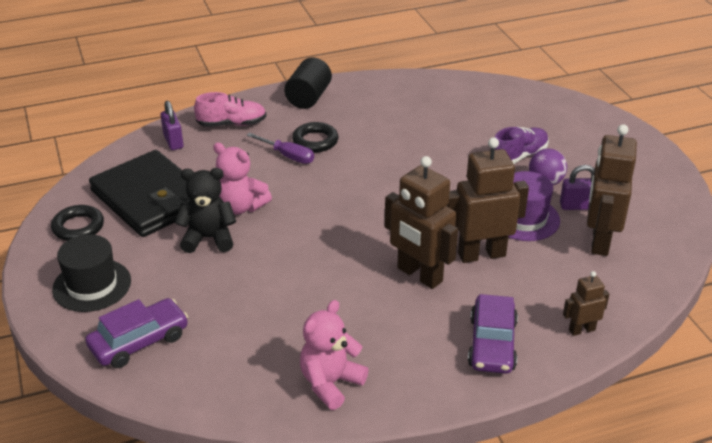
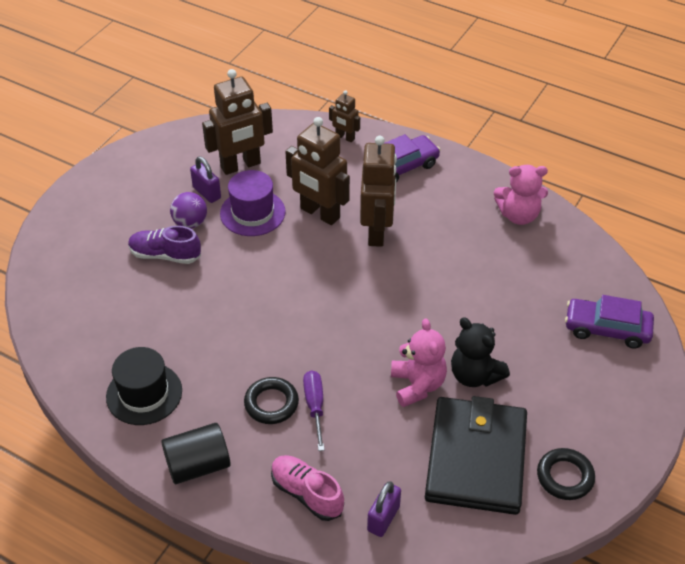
camera: 130 degrees left, 10 degrees up
(92, 285) = (602, 403): black hat -> black hat (144, 393)

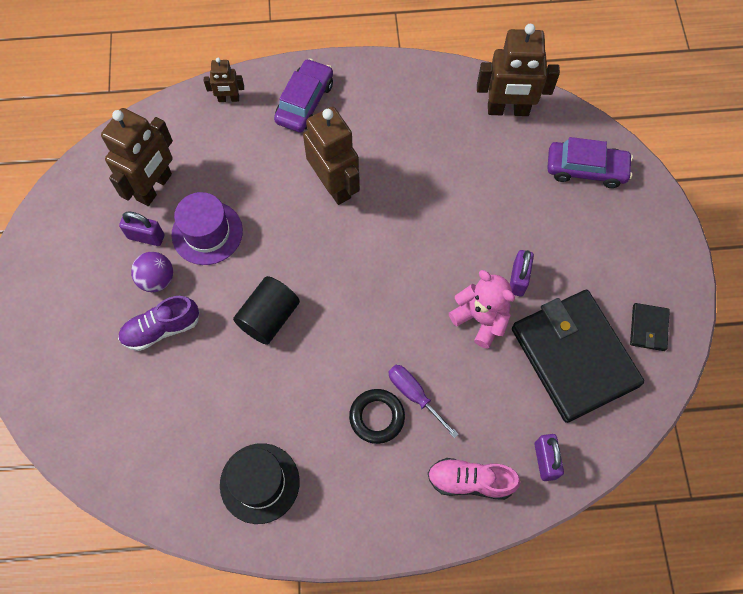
camera: 35 degrees left, 20 degrees up
(198, 465) = (362, 518): black cylinder -> black cylinder (269, 317)
(319, 213) = (269, 196): brown robot -> brown robot (508, 110)
(474, 375) = (518, 279): black teddy bear -> purple padlock
(518, 215) = (440, 96): pink teddy bear -> none
(565, 477) = (648, 328): black ring -> black wallet
(607, 329) = (586, 169): purple car -> purple car turned 150 degrees counterclockwise

